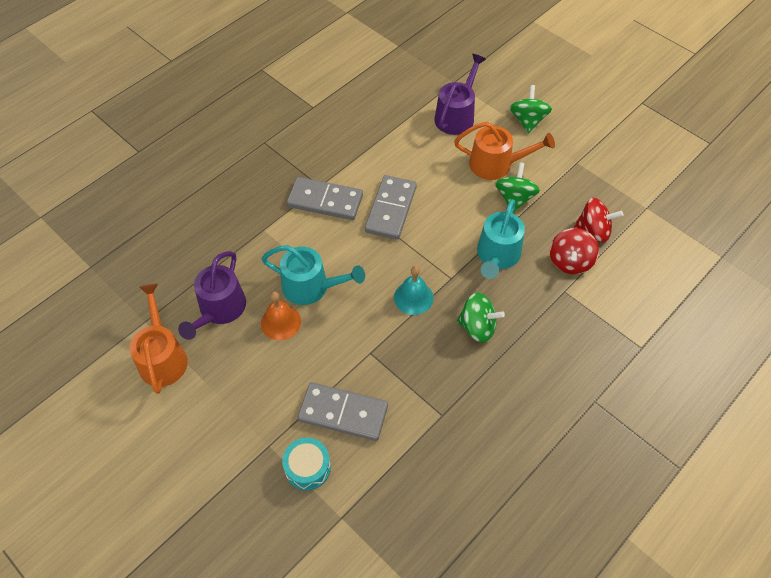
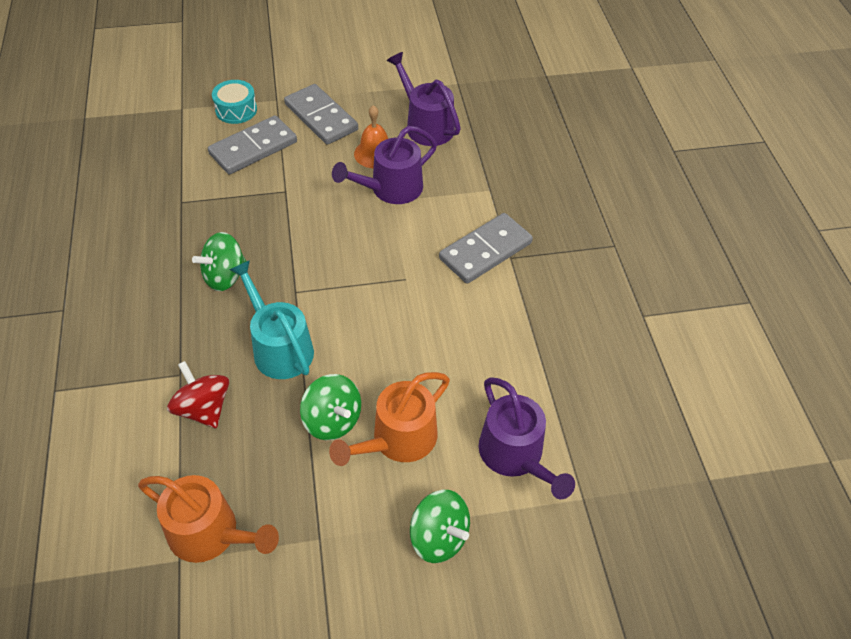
camera: 125 degrees right, 5 degrees down
(163, 357) = (413, 79): orange watering can -> orange watering can (210, 533)
(311, 287) = (391, 189): turquoise watering can -> purple watering can
(390, 209) = (425, 296): grey domino -> grey domino (321, 117)
(413, 297) = (305, 250): turquoise bell -> none
(593, 231) = (212, 466): red spinning top -> none

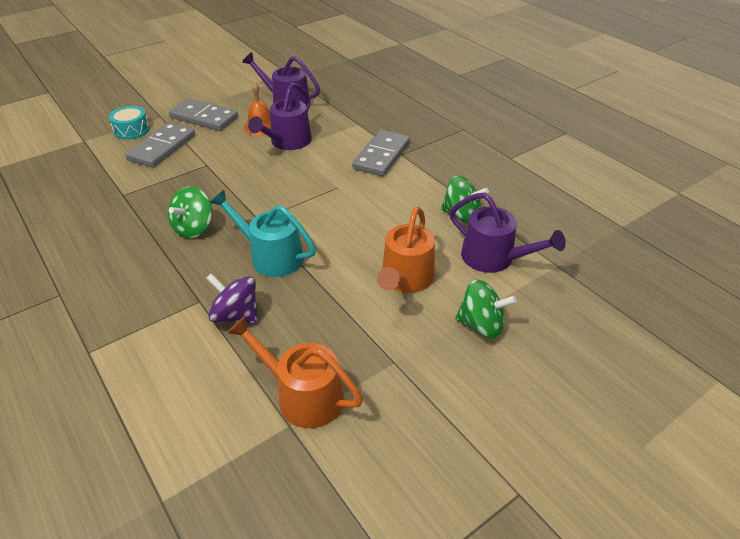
camera: 25 degrees left, 10 degrees down
(203, 408) = (236, 315): red spinning top -> purple spinning top
(210, 533) = (303, 395): orange watering can -> orange watering can turned 150 degrees counterclockwise
(332, 420) = (347, 285): green spinning top -> green spinning top (461, 215)

